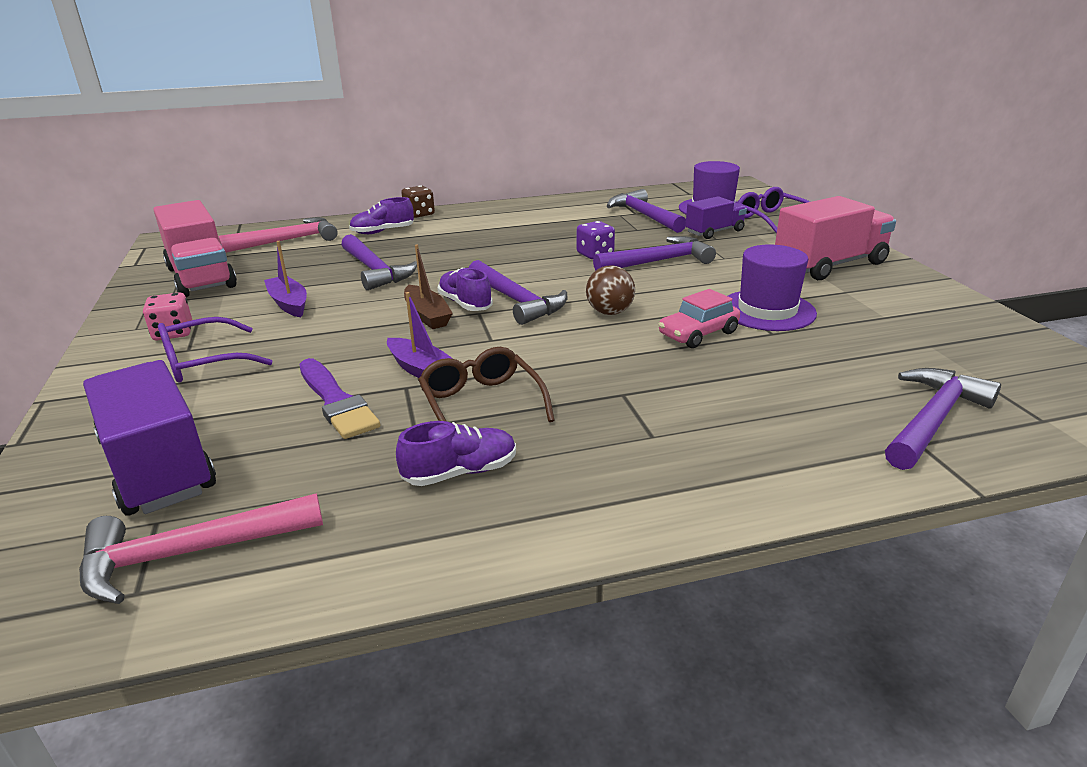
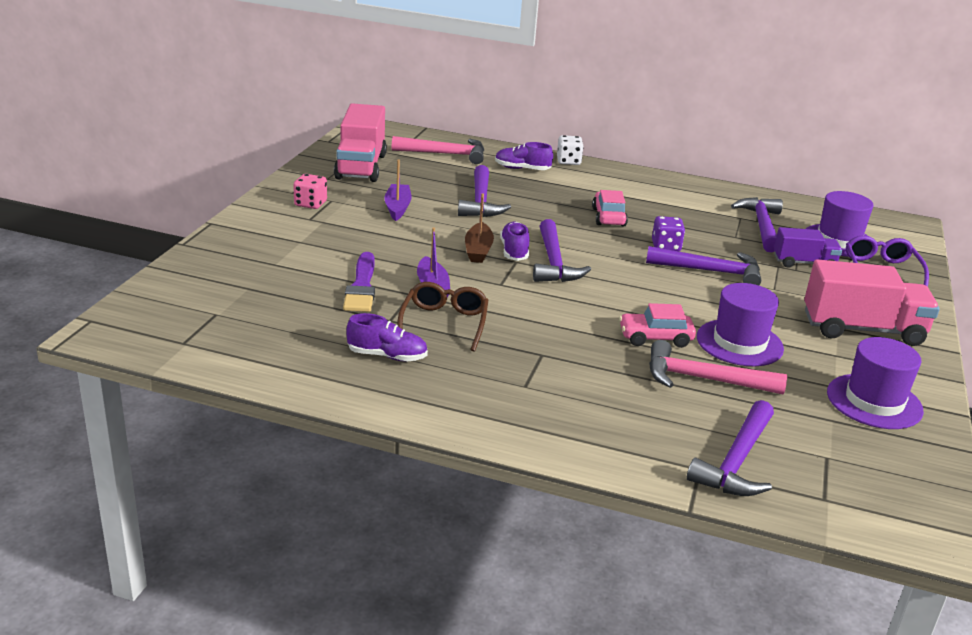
camera: 30 degrees right, 0 degrees up
(158, 467) = (238, 286): purple truck -> none
(190, 553) = (219, 336): pink hammer -> pink hammer (703, 379)
(204, 362) = (311, 231): purple glasses -> none
(419, 214) = (568, 161): brown dice -> white dice
(514, 247) = (608, 217): none -> pink car
(609, 312) = (611, 297): brown ball -> none
(928, 317) = (874, 401): none -> purple hat
(932, 420) = (736, 461): purple hammer -> purple hammer turned 135 degrees clockwise

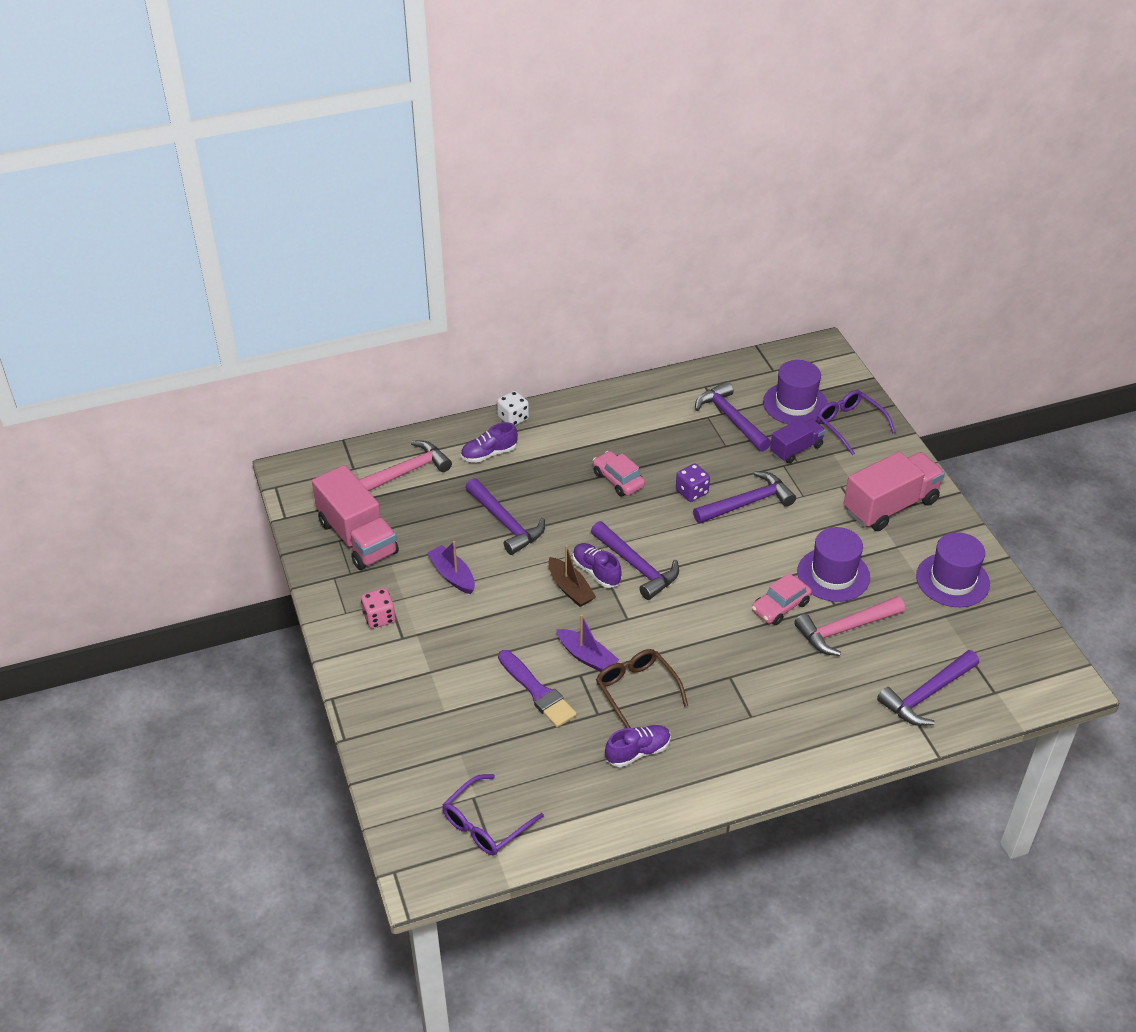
camera: 35 degrees left, 15 degrees up
(198, 332) = (486, 824): none -> purple glasses
(736, 461) = (927, 694): purple hammer -> purple hammer turned 60 degrees clockwise

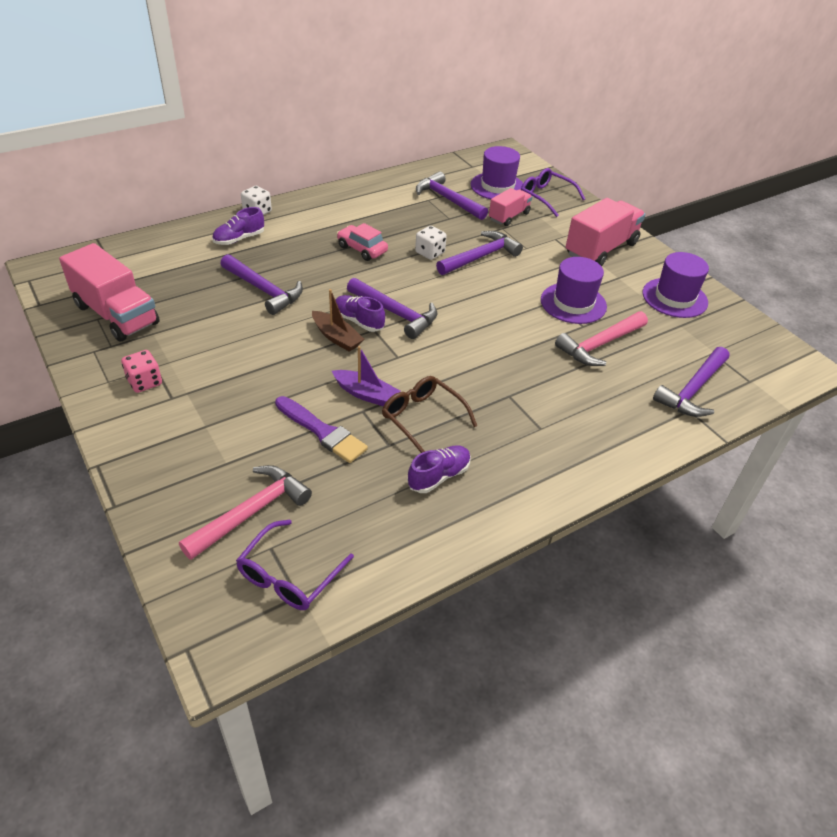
camera: 15 degrees left, 0 degrees up
(405, 472) = (160, 259): pink hammer -> pink hammer (251, 512)
(452, 575) = (217, 337): purple boat -> none
(692, 492) = (430, 253): purple dice -> white dice
(780, 607) = (536, 333): pink car -> none
(796, 449) = (509, 216): purple truck -> pink truck

